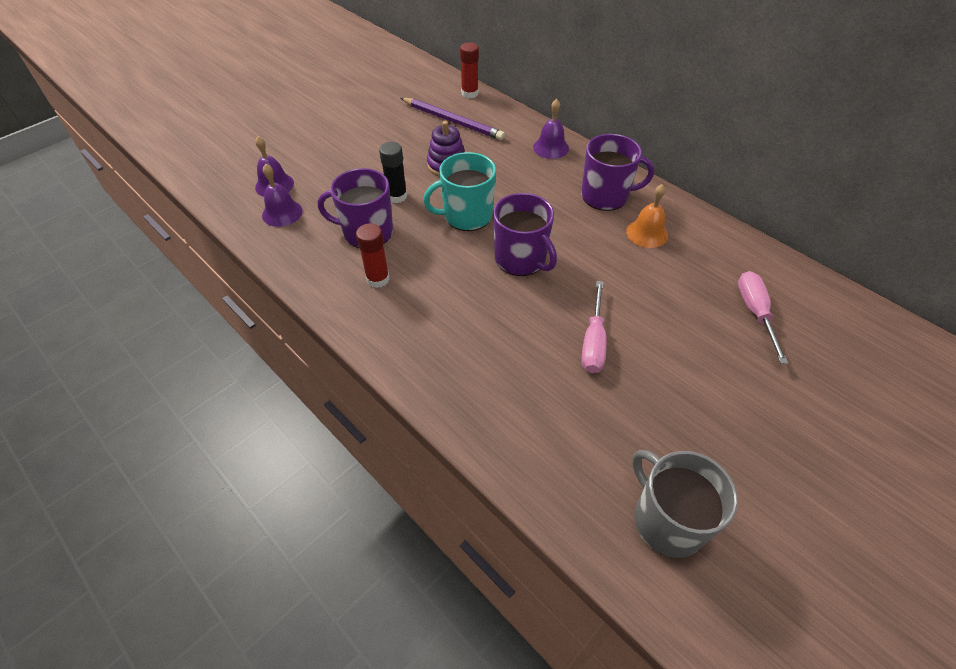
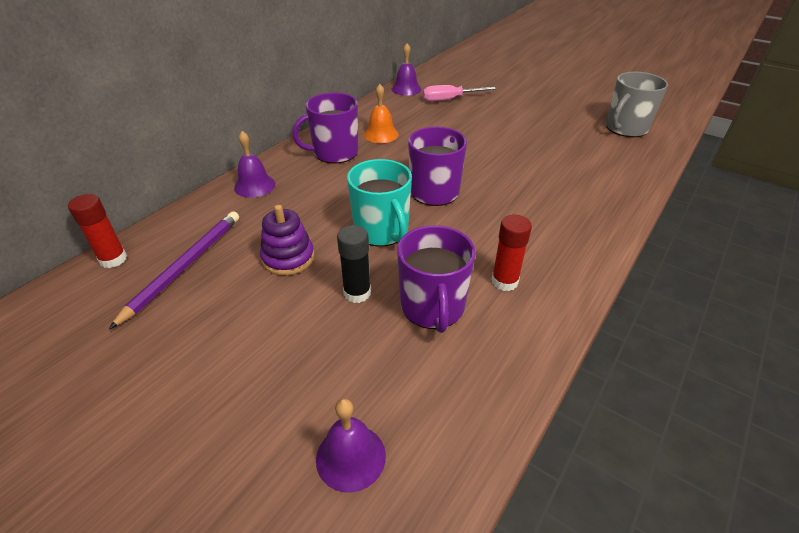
camera: 100 degrees left, 10 degrees down
(282, 213) = (420, 418): purple bell -> purple bell (406, 89)
(593, 342) = (510, 154): pink screwdriver -> none
(605, 196) = (334, 153): purple mug -> purple mug turned 105 degrees counterclockwise

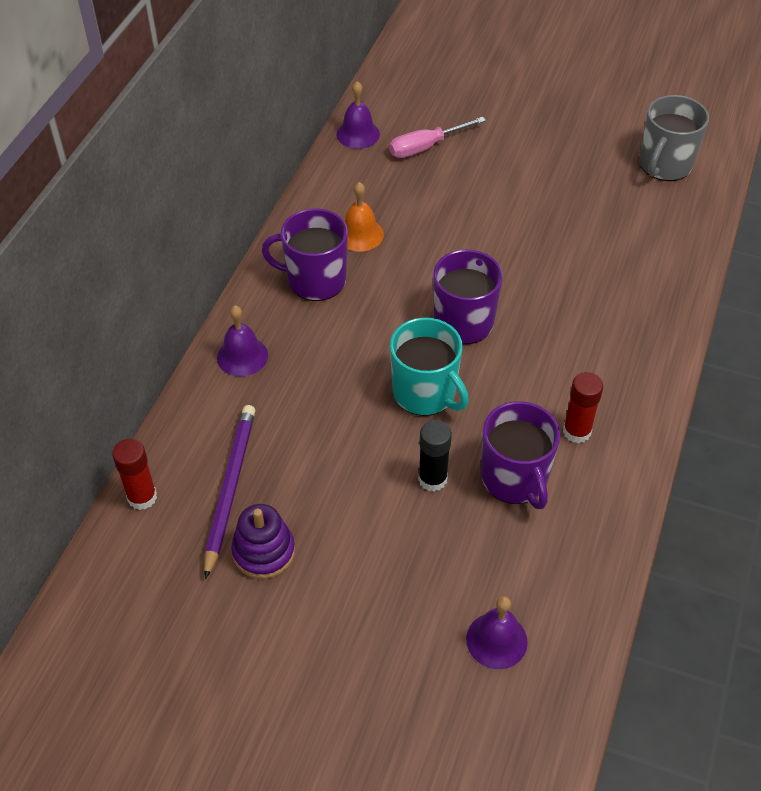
camera: 15 degrees left, 10 degrees up
(288, 258) = (338, 452): purple stacking toy -> purple stacking toy (264, 552)
(334, 153) = (315, 280): purple mug -> purple mug turned 45 degrees clockwise

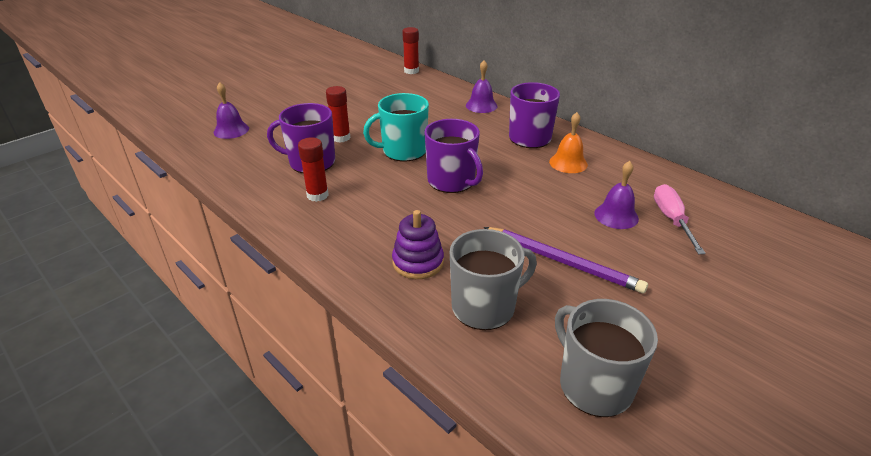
camera: 115 degrees right, 15 degrees down
(230, 488) = (395, 88): purple pencil -> purple pencil (563, 261)
(264, 552) = (351, 89): purple stacking toy -> purple stacking toy (418, 262)
(358, 134) = (698, 190): purple bell -> purple bell (616, 216)
(432, 479) = (341, 138): black glue stick -> red glue stick
(637, 237) = (485, 307): none -> grey mug

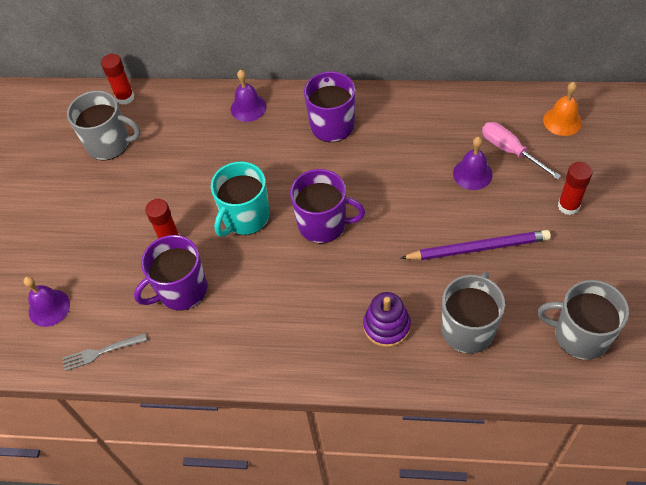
camera: 35 degrees left, 20 degrees up
(222, 163) = (101, 352): none -> grey fork
(317, 195) = (234, 322): red glue stick -> red glue stick (568, 206)
(373, 84) = (109, 144): none -> grey mug
(568, 163) = (389, 137): orange bell -> orange bell (562, 121)

